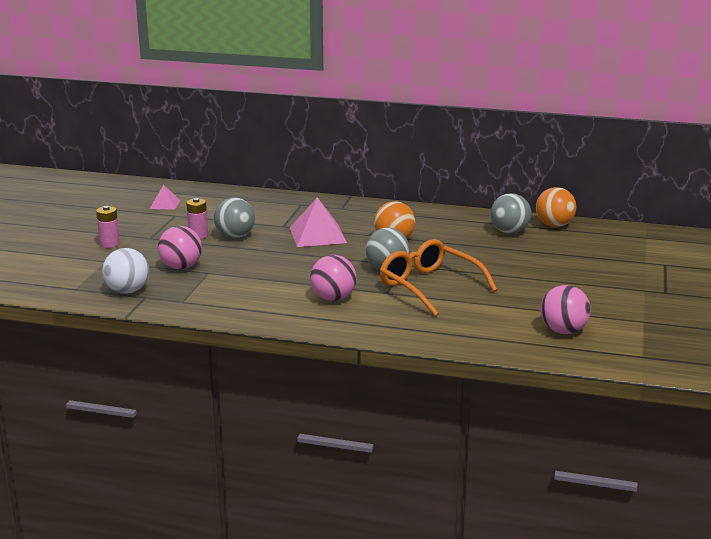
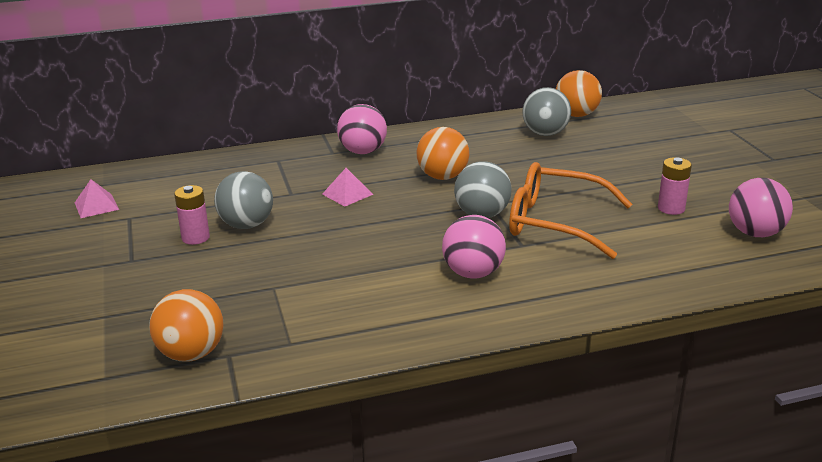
camera: 30 degrees left, 5 degrees up
(109, 244) = (80, 287): pink battery -> pink battery (671, 208)
(127, 291) = (191, 353): white ball -> orange ball
(181, 267) = (226, 291): pink ball -> pink ball (363, 151)
(317, 235) = (347, 194): pink pyramid -> pink pyramid, size x0.55

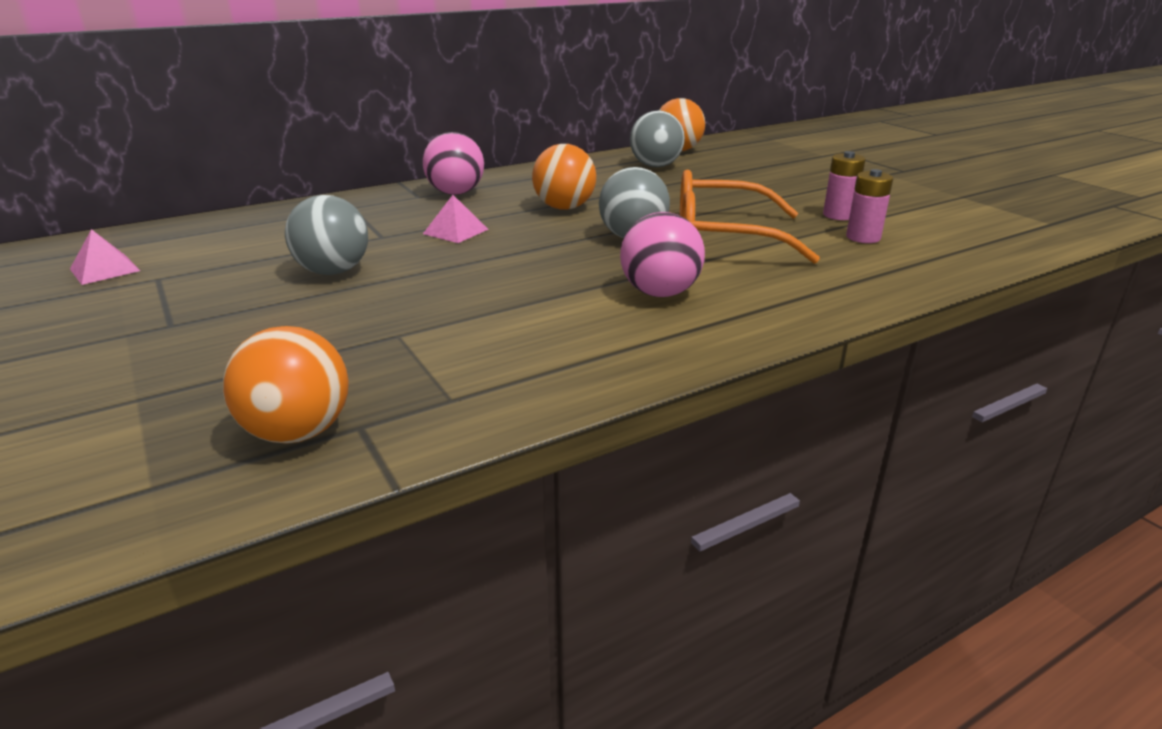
camera: 15 degrees left, 0 degrees up
(195, 238) = (263, 291): pink battery -> pink battery (863, 237)
(755, 233) = (944, 228): pink ball -> none

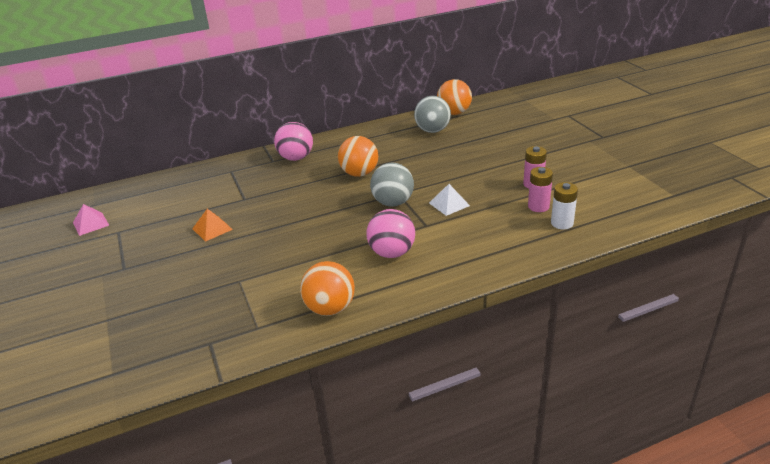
camera: 10 degrees right, 5 degrees up
(298, 432) = (180, 345): orange ball -> orange ball (330, 308)
(333, 271) = (212, 229): grey ball -> orange pyramid
(456, 231) = (288, 195): pink pyramid -> none
(723, 237) = (449, 204): orange glasses -> white pyramid
(912, 254) = (562, 223): none -> white battery

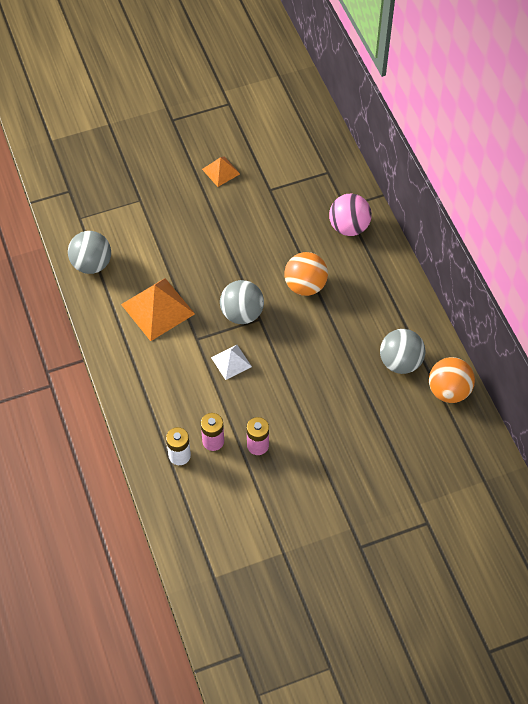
camera: 90 degrees right, 25 degrees up
(91, 224) = (245, 81): pink pyramid -> none
(330, 308) = (92, 264): orange ball -> grey ball
(392, 253) = (158, 309): pink ball -> orange pyramid

